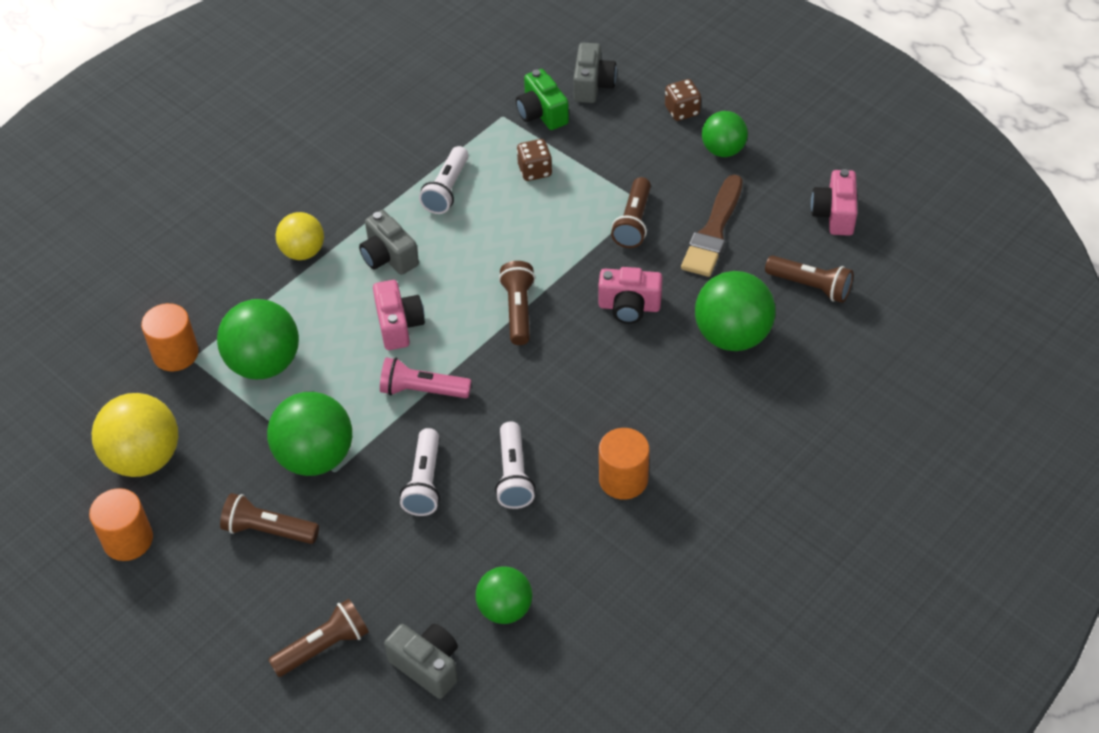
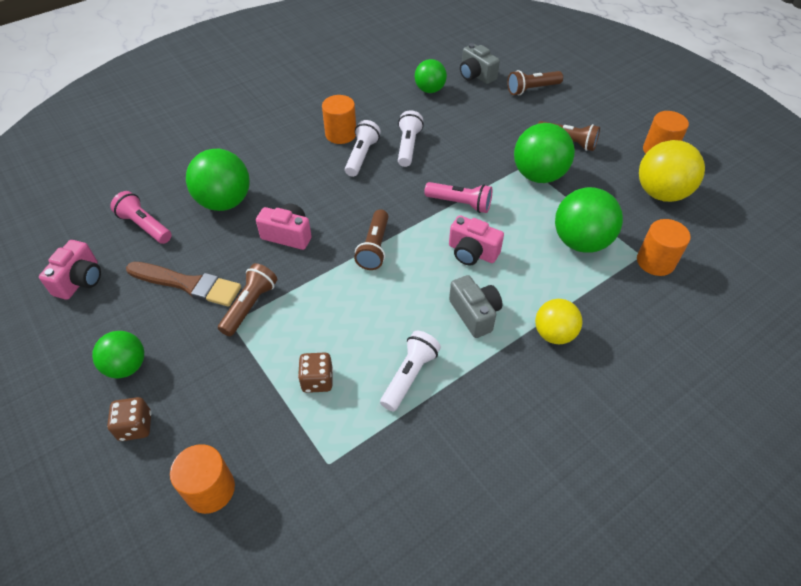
camera: 170 degrees left, 0 degrees up
(399, 325) = (472, 252): pink camera -> pink camera turned 60 degrees counterclockwise
(425, 482) = (466, 151): white flashlight -> white flashlight (361, 156)
(541, 113) = (284, 457): green camera -> none
(593, 85) = (210, 489): grey camera -> orange cylinder
(713, 231) = (188, 284): brown brush -> brown brush turned 75 degrees clockwise
(810, 286) = (145, 226): brown flashlight -> pink flashlight

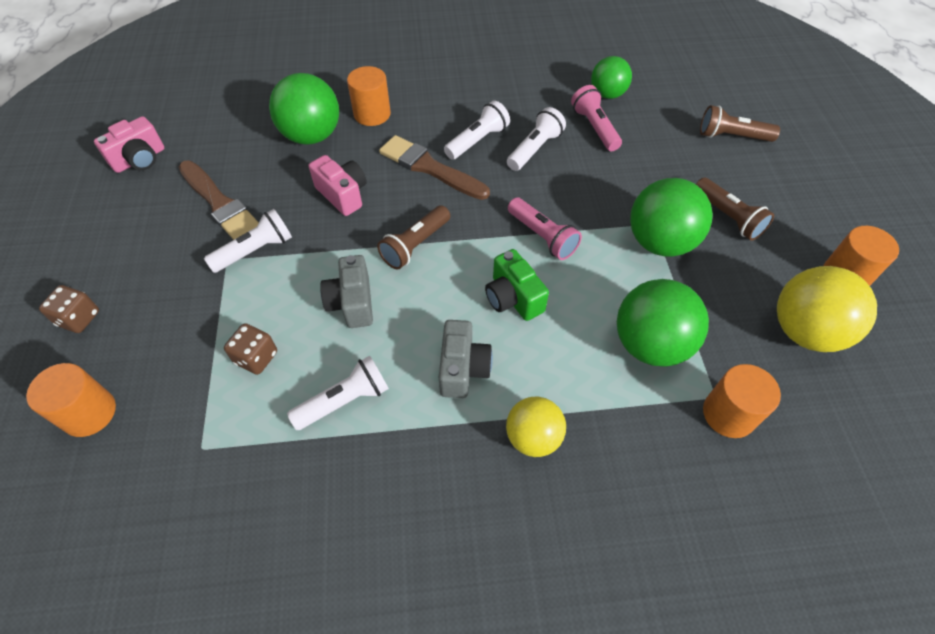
camera: 30 degrees right, 5 degrees up
(127, 366) = (114, 258): green ball -> none
(145, 226) = (227, 130): pink flashlight -> pink flashlight (594, 128)
(250, 306) = (255, 250): brown flashlight -> white flashlight
(341, 134) = (474, 109): orange cylinder -> orange cylinder (372, 114)
(341, 189) = (430, 168): none -> brown brush
(472, 252) = (513, 298): pink camera -> green camera
(476, 75) = (674, 96): grey camera -> grey camera (352, 303)

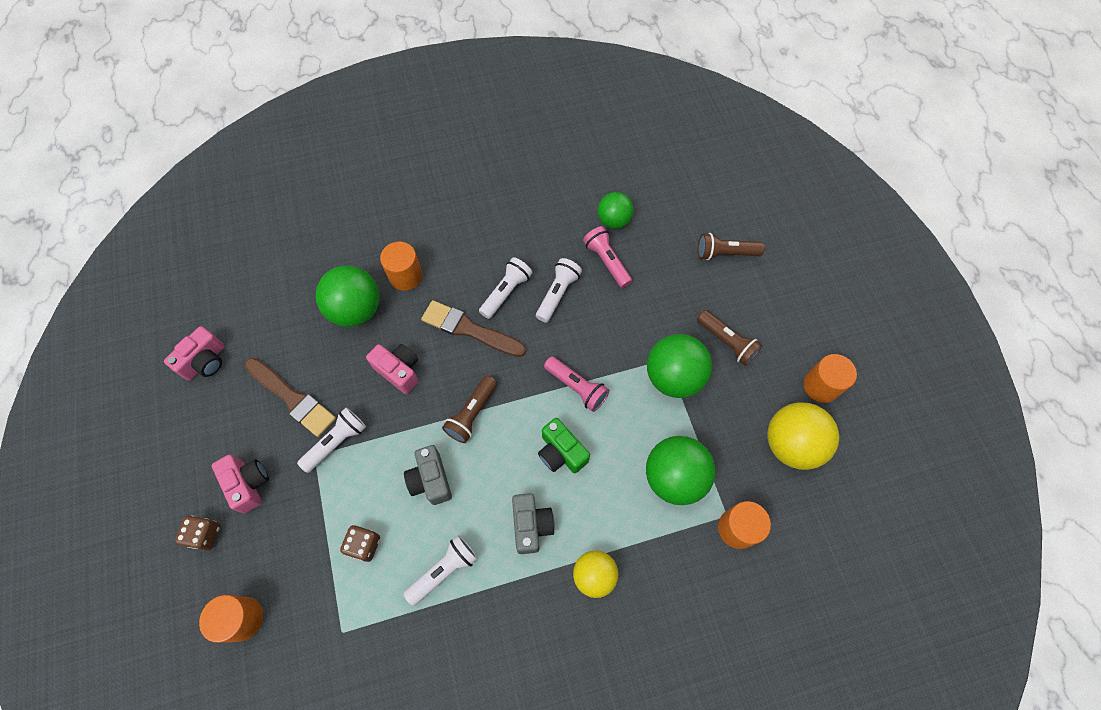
camera: 10 degrees left, 10 degrees up
(145, 276) = (248, 484): none -> pink camera

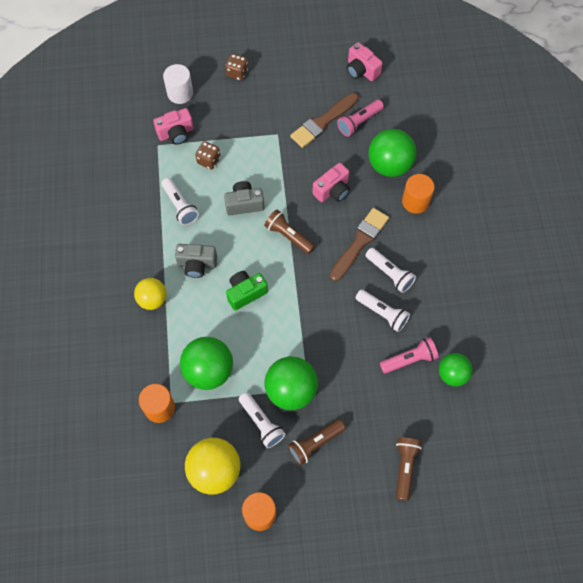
camera: 100 degrees right, 0 degrees up
(243, 619) = (180, 93): orange cylinder -> white cylinder
(248, 484) = (265, 96): pink camera -> pink camera (176, 133)
(336, 442) = (284, 148): white flashlight -> white flashlight (261, 423)
(577, 387) = (296, 313): pink flashlight -> pink flashlight (359, 122)

